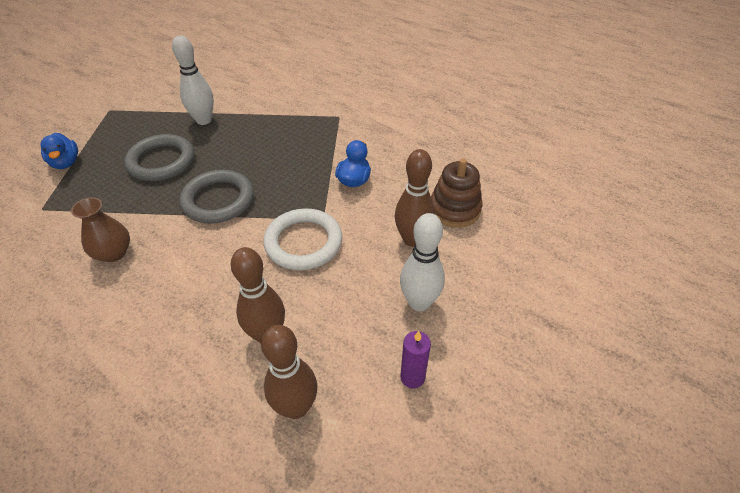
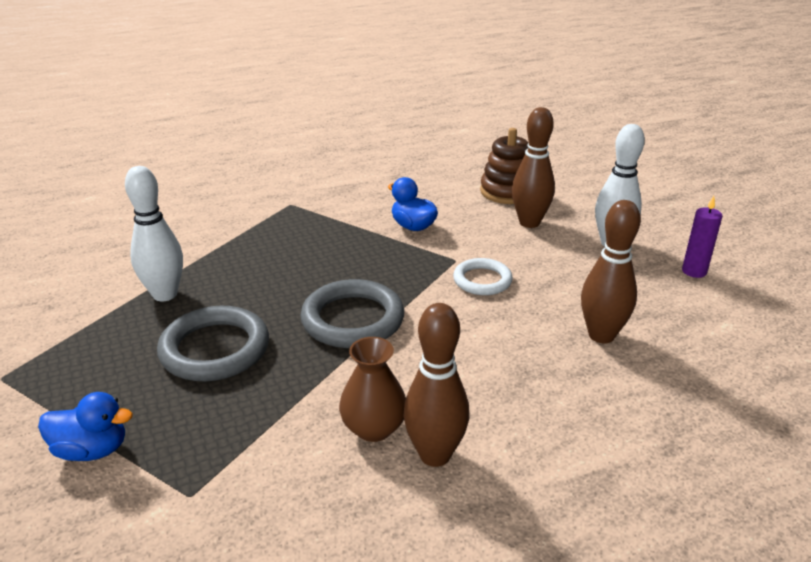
camera: 60 degrees left, 15 degrees down
(296, 407) = (701, 340): brown bowling pin -> brown bowling pin (435, 455)
(303, 242) = (482, 280): white ring -> white ring, size x0.62

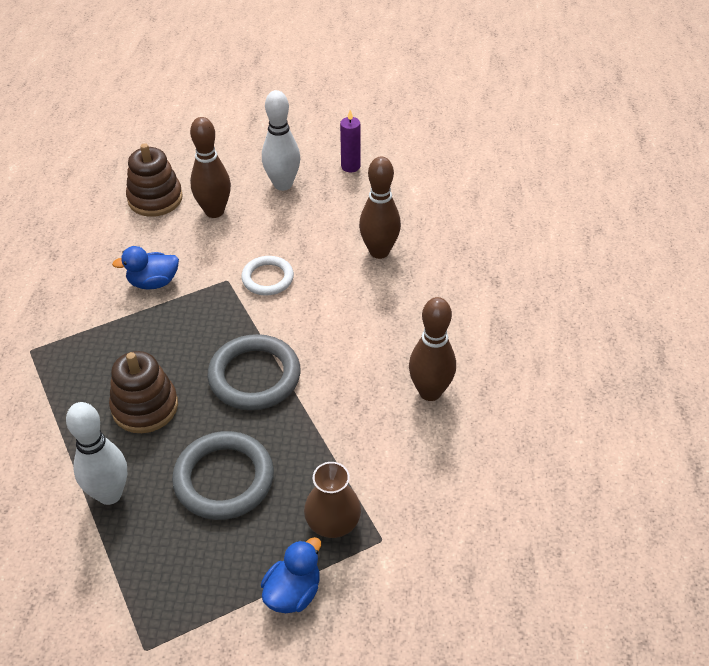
camera: 60 degrees left, 15 degrees up
(271, 275) = (145, 407): none -> brown stacking toy
(374, 428) = (384, 413): brown vase -> brown vase (333, 523)

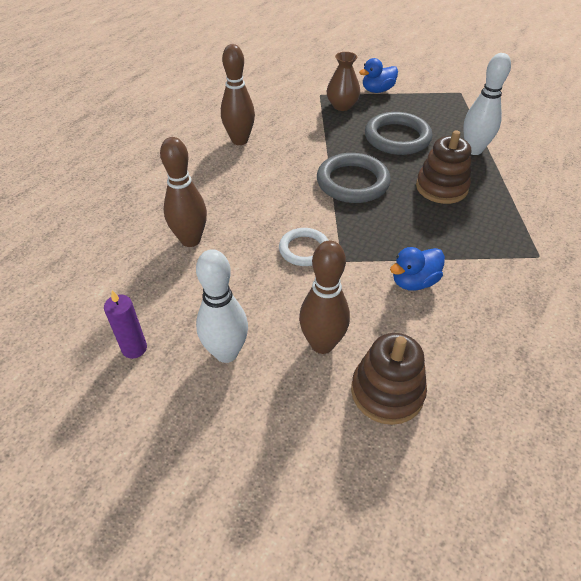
camera: 155 degrees left, 0 degrees up
(153, 282) = (414, 282): blue duck -> blue duck turned 135 degrees clockwise

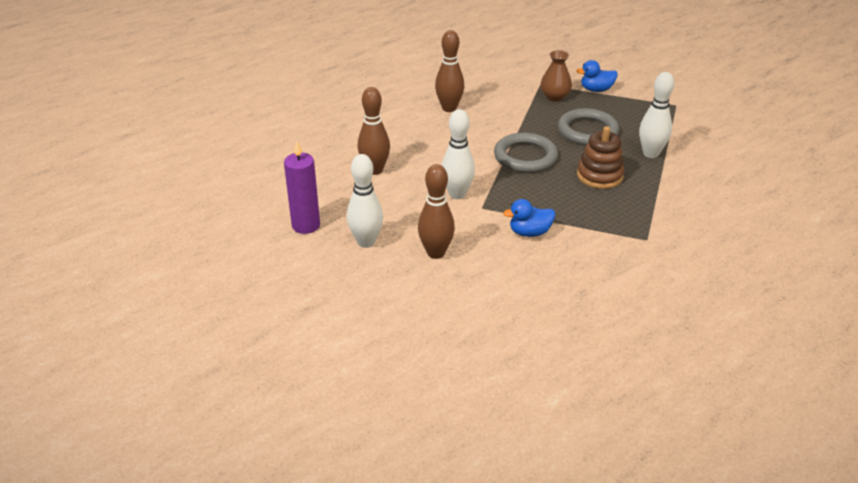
camera: 20 degrees right, 10 degrees down
(134, 348) = (306, 225): purple candle -> purple candle, size x1.56
(304, 249) = (457, 194): white ring -> white bowling pin
(387, 392) = (465, 289): brown stacking toy -> none

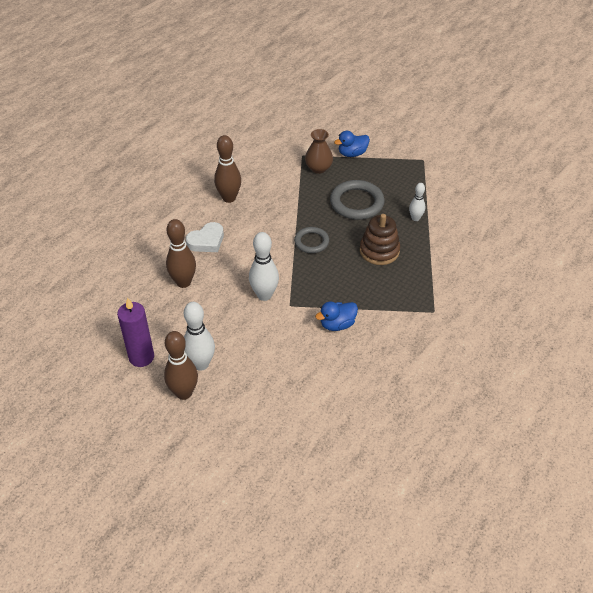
camera: 15 degrees left, 10 degrees up
(412, 140) = (206, 241): none -> white heart
(436, 253) = (264, 363): brown bowling pin -> brown bowling pin (184, 393)
(525, 157) = (311, 242): grey ring -> grey ring, size x0.62
(650, 154) = (415, 218): white bowling pin -> white bowling pin, size x0.59

